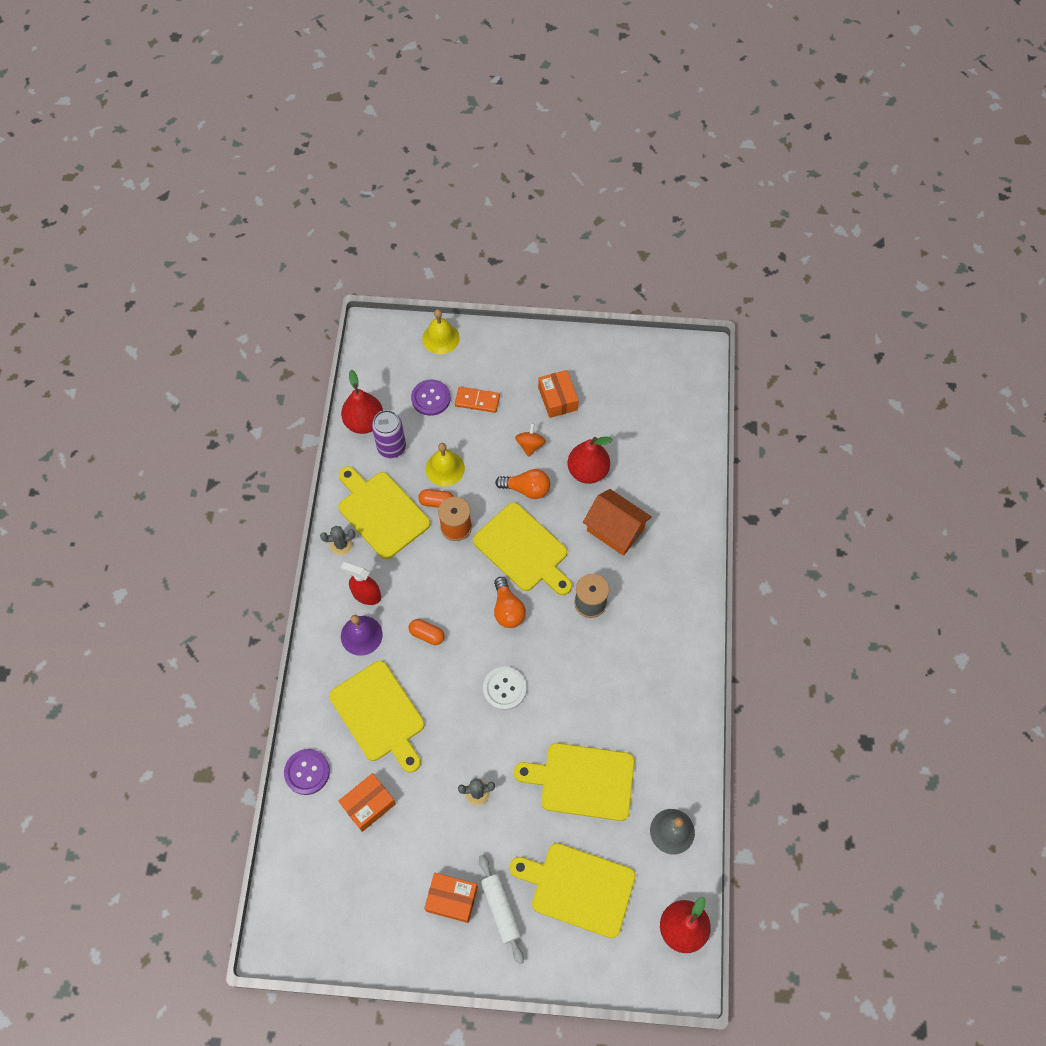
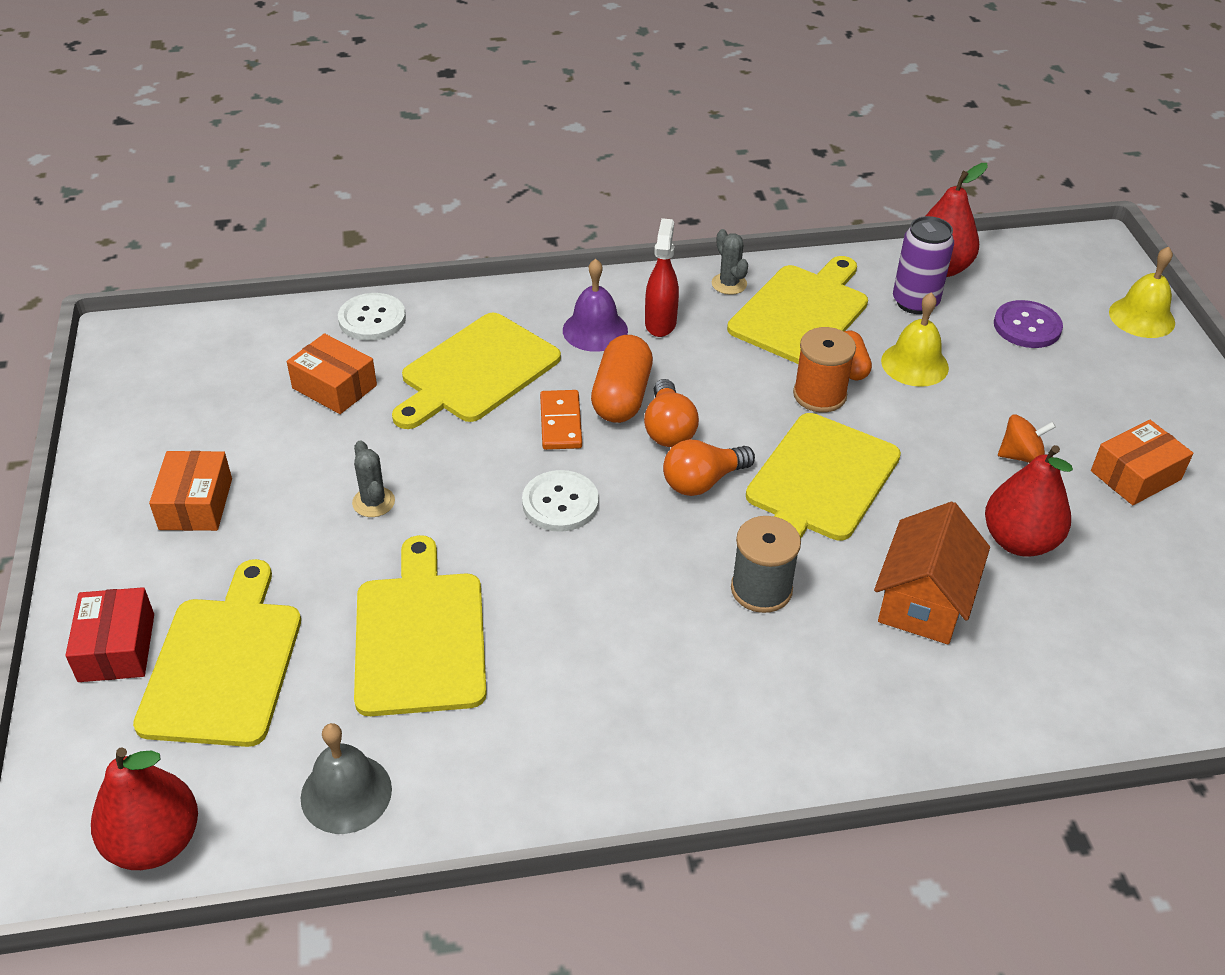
camera: 75 degrees right, 20 degrees down
(307, 772) = (372, 319): purple button -> white button
(427, 634) = (621, 397): orange capsule -> orange capsule, size x1.71
(477, 401) = (1060, 378): orange domino -> orange domino (561, 423)
(501, 909) = (181, 566): white rolling pin -> none
(526, 489) = (935, 466): orange light bulb -> orange light bulb (668, 429)
(553, 948) = (116, 647): none -> red box

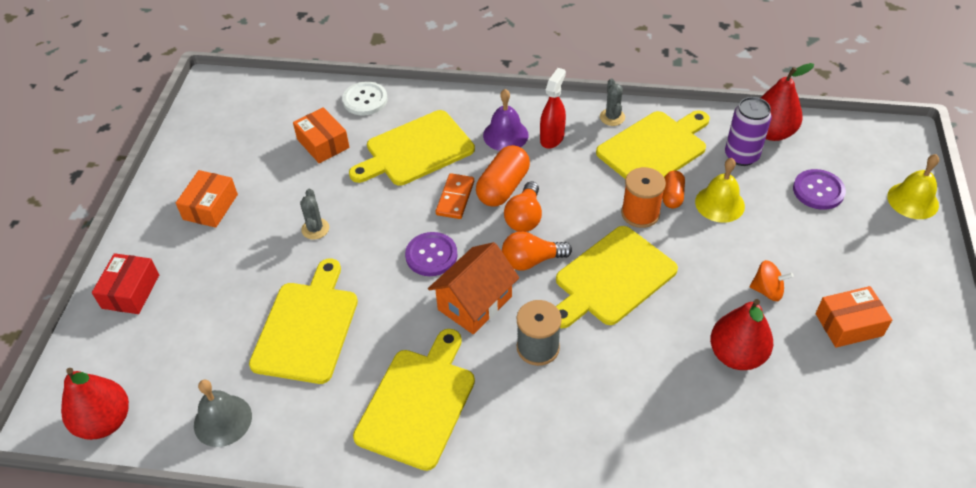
camera: 20 degrees right, 5 degrees up
(224, 664) = (186, 317): yellow cutting board -> yellow cutting board (418, 403)
(560, 503) = (431, 255): white button -> purple button
(923, 601) = (646, 383): orange house -> orange house (475, 303)

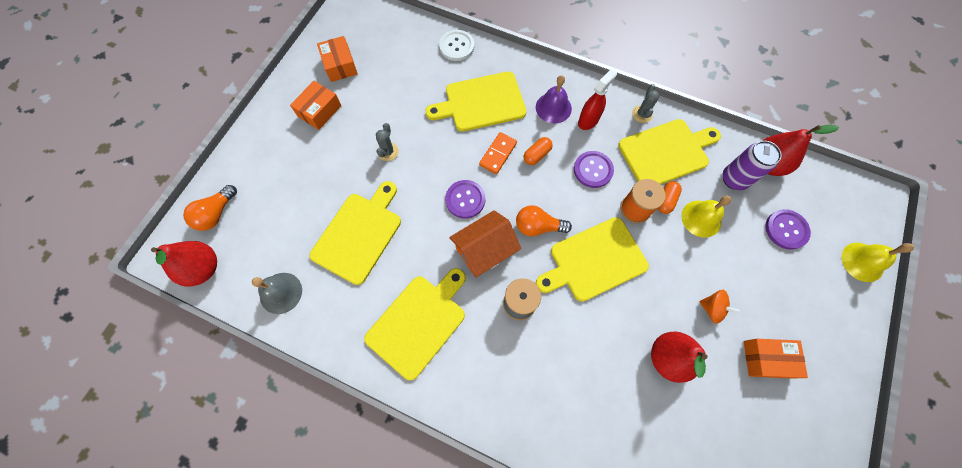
camera: 15 degrees right, 20 degrees up
(130, 291) = (246, 167): red box -> none
(323, 143) = (414, 77): orange box -> orange box (340, 65)
(503, 187) = (537, 155): orange capsule -> orange capsule, size x0.59
(524, 217) = (545, 186): orange light bulb -> orange light bulb (216, 214)
(576, 186) = (593, 170): none -> purple button

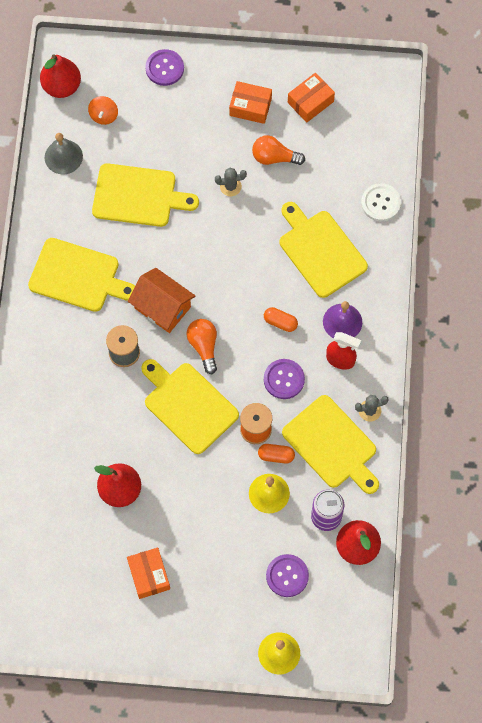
camera: 70 degrees right, 0 degrees up
(216, 214) = (113, 71): orange light bulb -> orange light bulb (274, 157)
(465, 199) = (207, 273): purple button -> purple button (164, 68)
(498, 154) = (267, 286): orange domino -> none
(712, 308) = (179, 520): orange spinning top -> orange spinning top (104, 115)

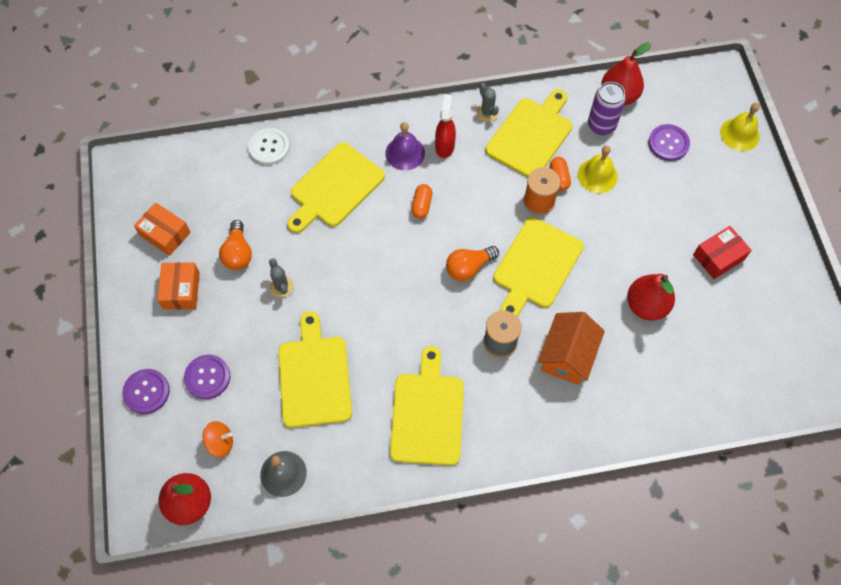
camera: 105 degrees left, 5 degrees down
(149, 575) = (718, 257): orange box -> red box
(162, 307) = (438, 317): orange house -> orange house (567, 356)
(284, 379) = (480, 189): purple button -> purple button (207, 377)

